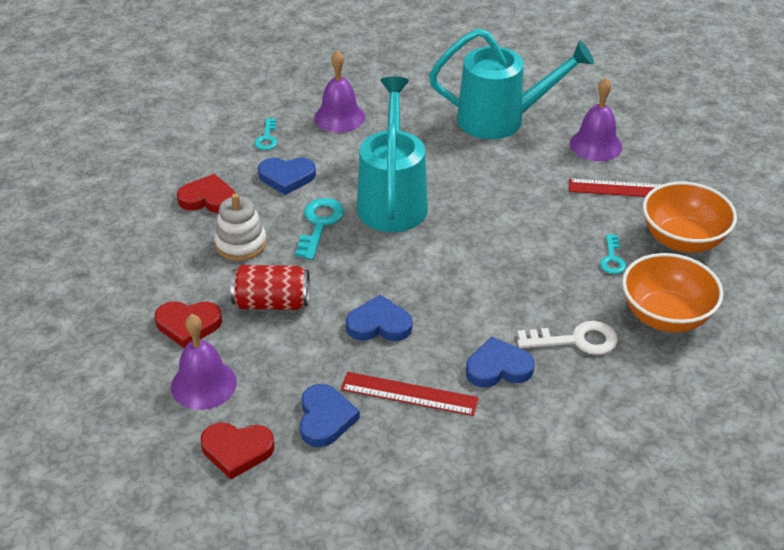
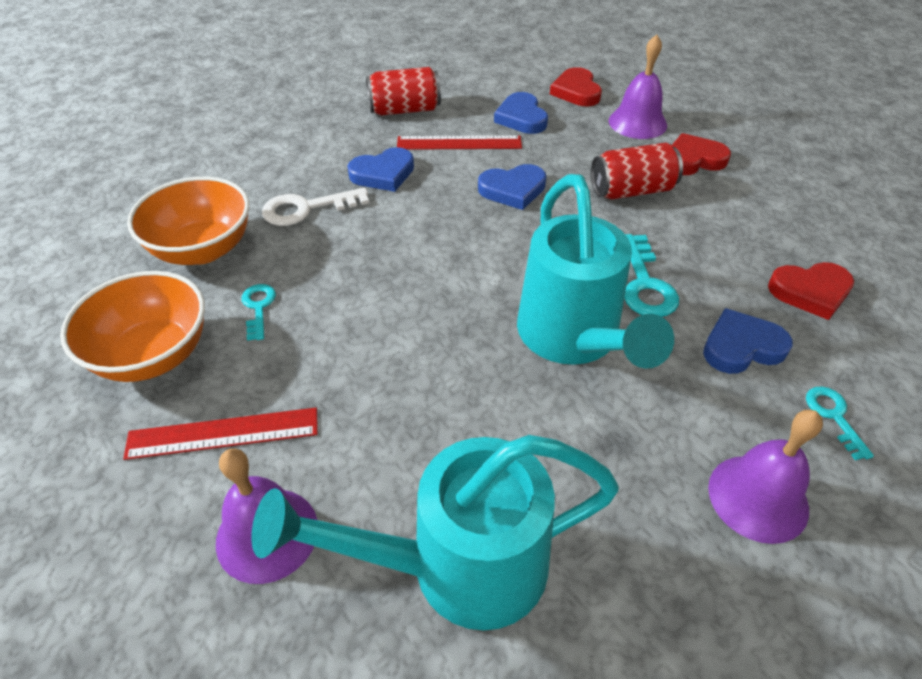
camera: 165 degrees right, 5 degrees up
(237, 450) = (576, 91): red heart -> red heart turned 90 degrees counterclockwise
(241, 244) = (716, 243): white stacking toy -> none
(456, 461) = (404, 110): none -> red can

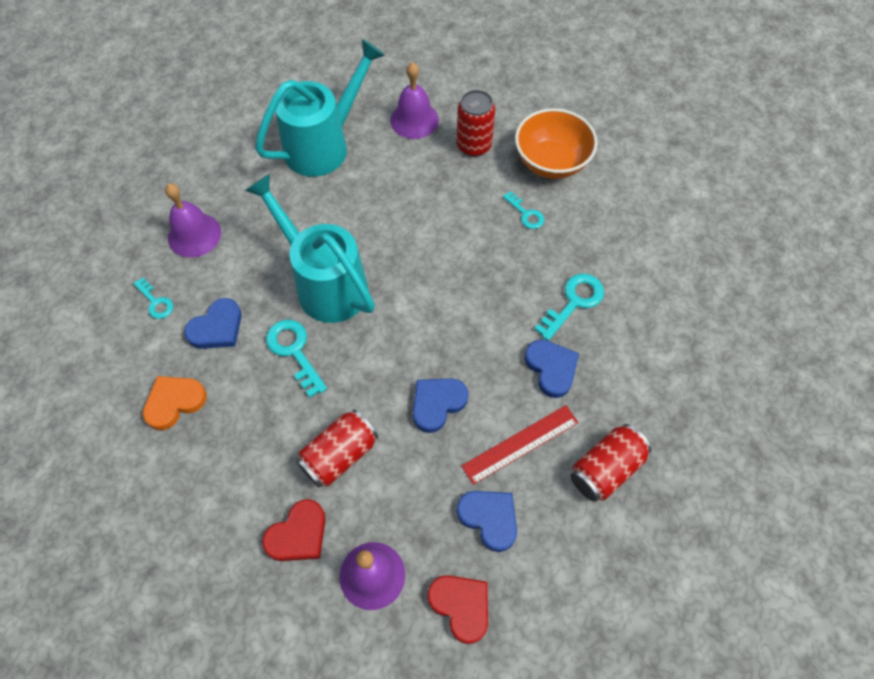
camera: 150 degrees right, 15 degrees up
(203, 249) = (603, 235): orange bowl -> none
(223, 433) = (474, 145): red ruler -> red can
(307, 208) = (573, 302): white key -> turquoise key
(383, 174) = (551, 368): blue heart -> blue heart turned 120 degrees clockwise
(810, 292) = (174, 402): red heart -> orange heart

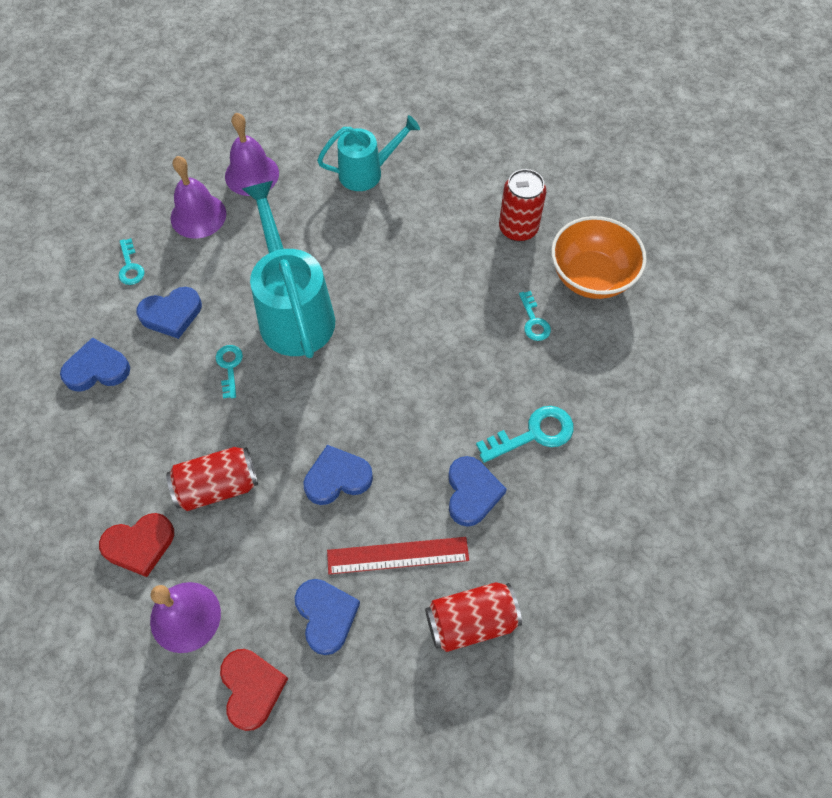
camera: 25 degrees right, 0 degrees up
(174, 402) = (97, 369): orange heart -> blue heart
(294, 351) = (229, 367): turquoise key -> turquoise key, size x0.62
(324, 145) = (367, 172): turquoise watering can -> turquoise watering can, size x0.62
(414, 120) = (471, 179): purple bell -> purple bell (252, 174)

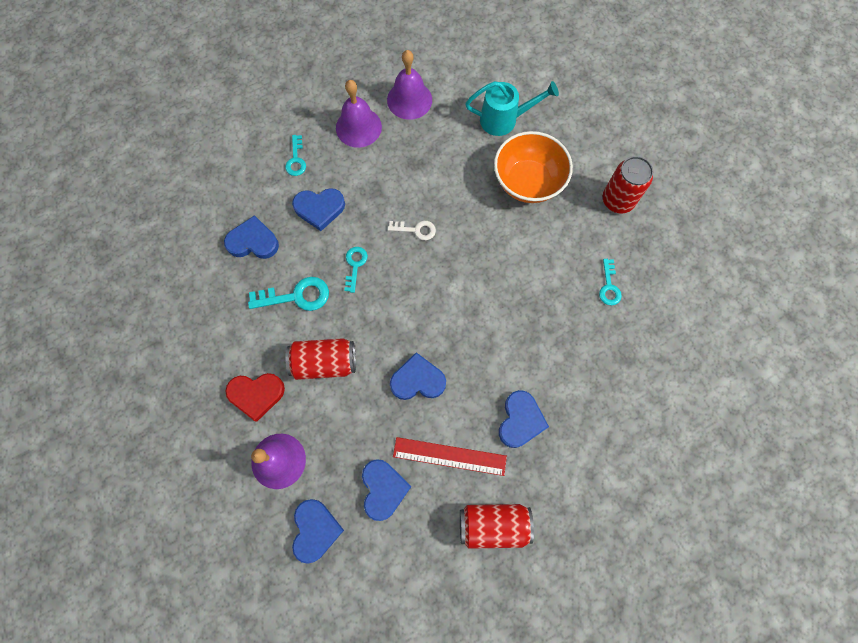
camera: 15 degrees right, 10 degrees up
(251, 688) = (315, 530): red heart -> blue heart
(293, 311) = (416, 230): turquoise watering can -> white key
(533, 434) = (582, 384): turquoise key -> turquoise key (296, 296)
(591, 277) = (668, 259): orange bowl -> orange bowl (528, 182)

